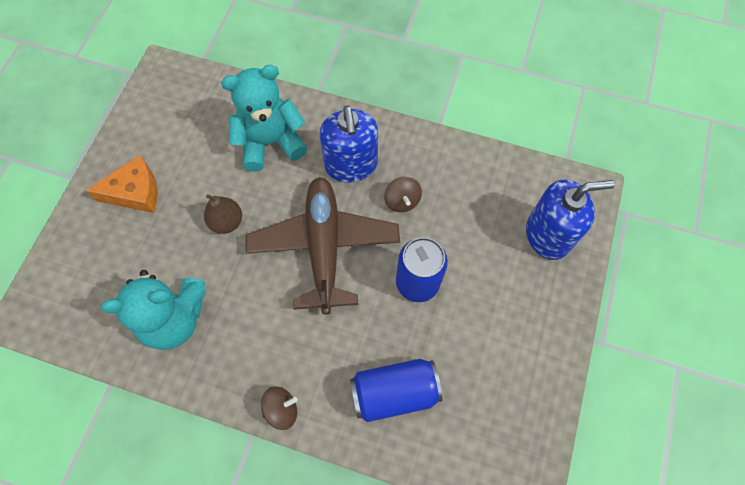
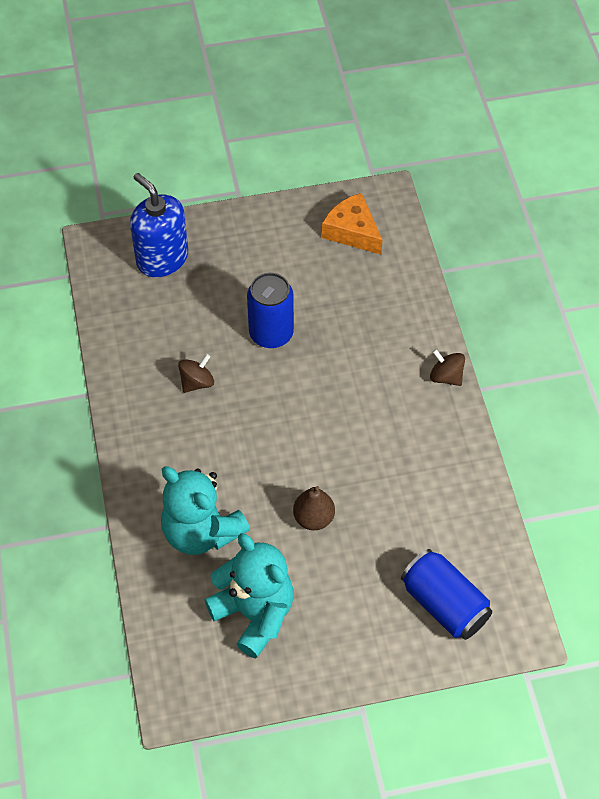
camera: 120 degrees left, 10 degrees down
(135, 192) = (338, 624): orange cheese -> orange cheese (352, 231)
(174, 318) = (433, 503): turquoise teddy bear -> turquoise teddy bear (254, 613)
(324, 247) = (285, 421): brown plane -> none
(351, 165) = (184, 444): blue soap dispenser -> none
(394, 392) = (376, 307): blue can -> blue can (444, 604)

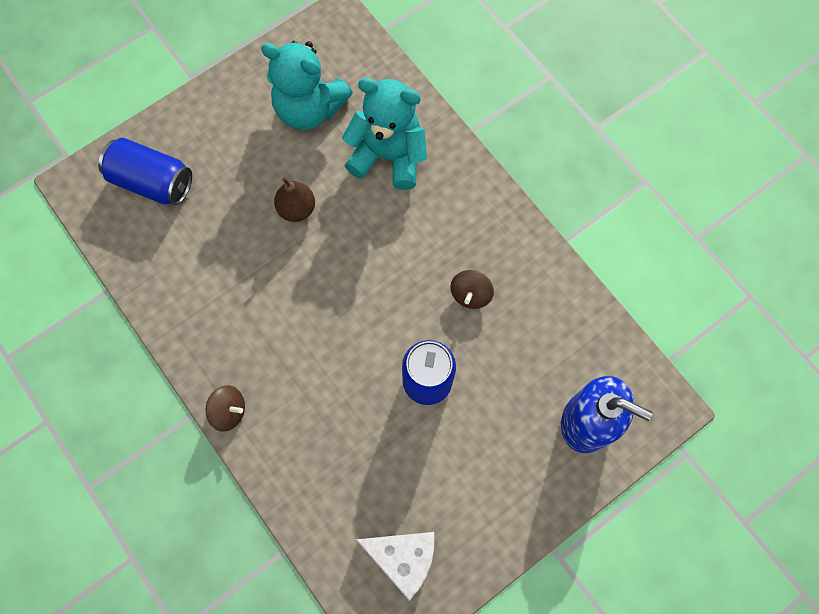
camera: 155 degrees right, 15 degrees up
(352, 231) = (403, 558): orange cheese -> white cheese

